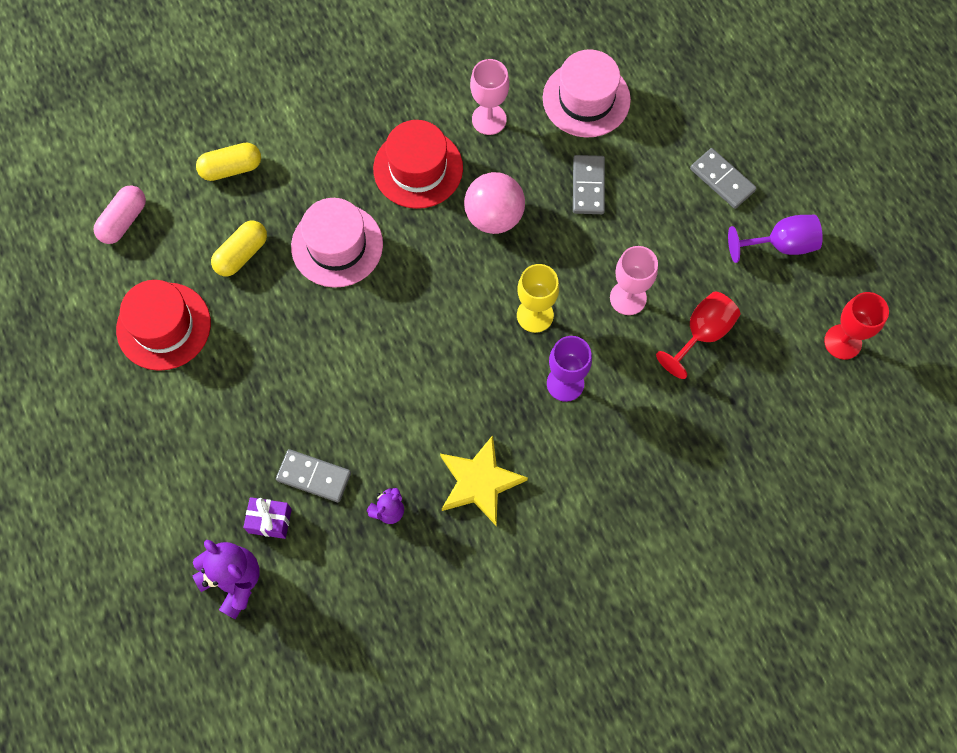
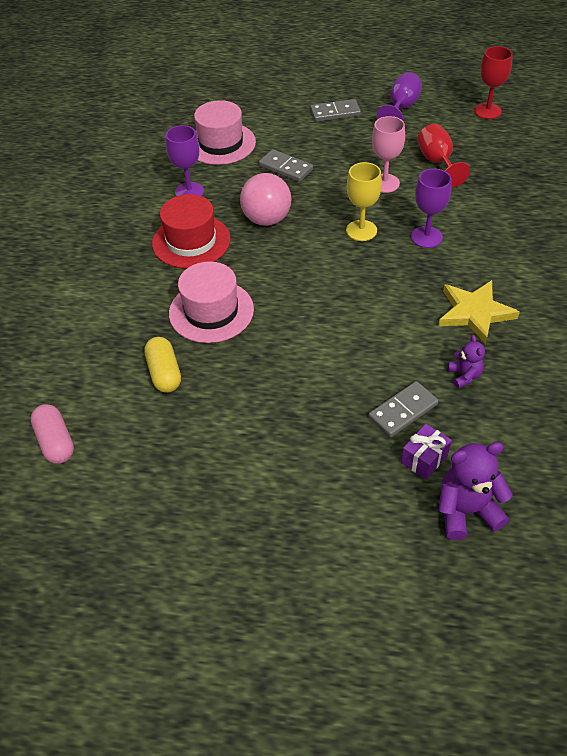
camera: 55 degrees left, 20 degrees down
(163, 326) = (182, 456): red hat -> none
(231, 168) = (82, 347): yellow capsule -> none
(489, 119) = (189, 192): pink goblet -> purple goblet

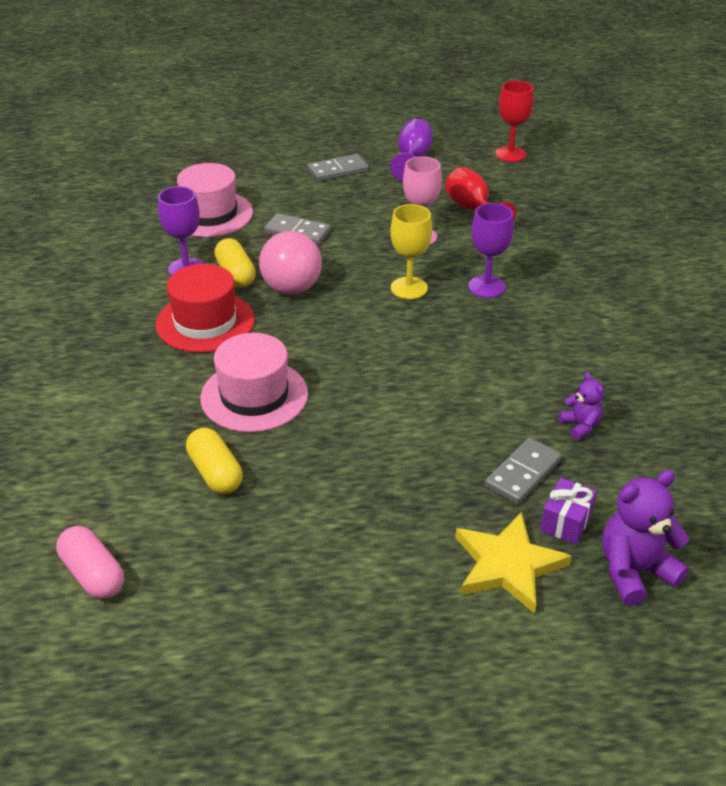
camera: 15 degrees left, 10 degrees down
(226, 201) = (236, 274): none -> yellow capsule
(474, 312) = (568, 358): yellow star -> yellow star (507, 565)

